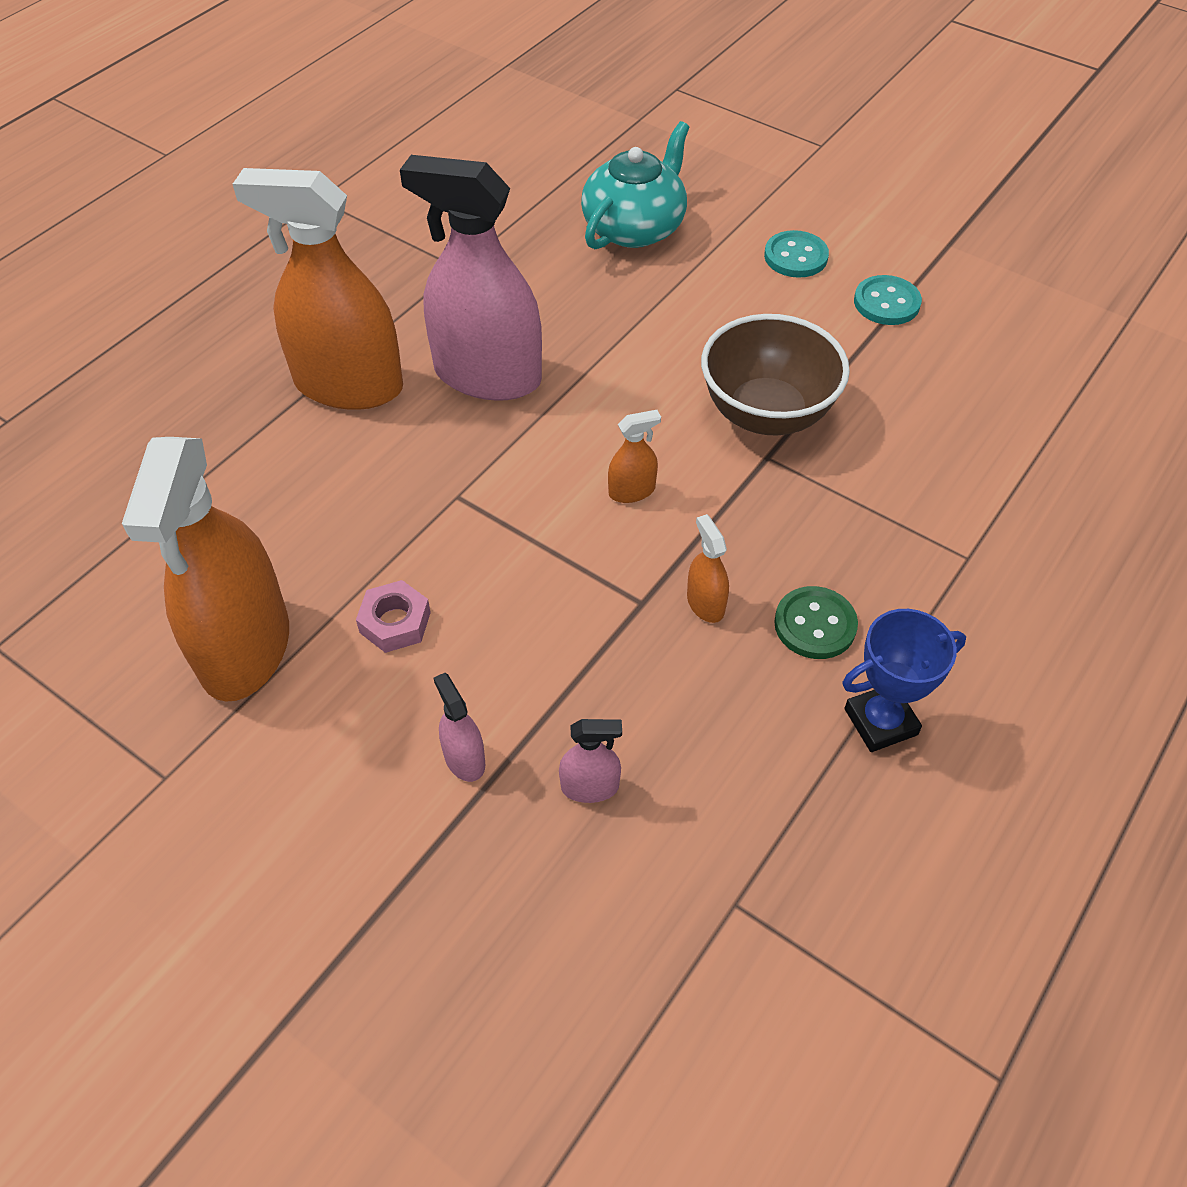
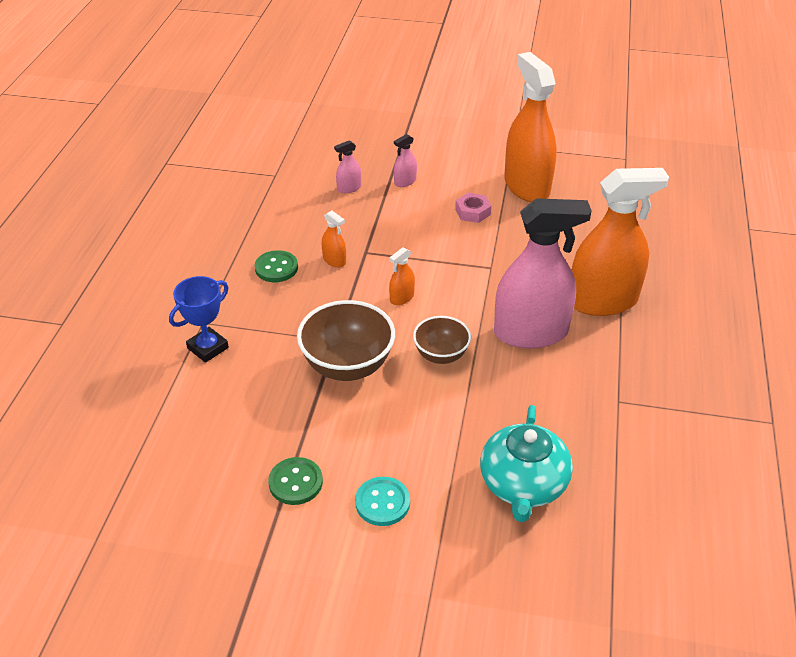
camera: 155 degrees right, 10 degrees down
(464, 759) = (405, 182): pink spray bottle -> pink spray bottle turned 105 degrees clockwise
(630, 386) = (441, 355): none -> brown bowl
(880, 722) = (233, 241): blue trophy -> blue trophy (208, 348)
(886, 303) = (295, 482): turquoise button -> green button

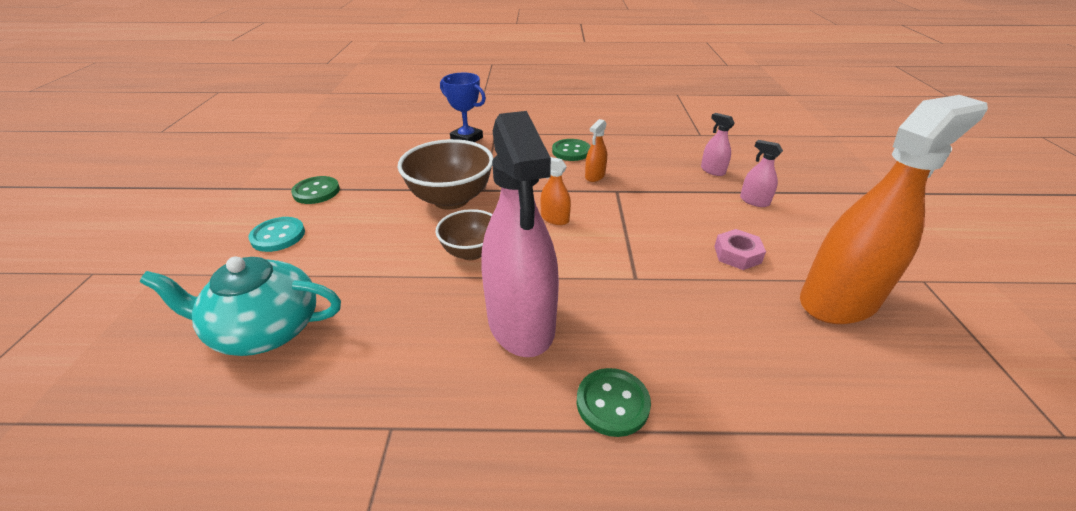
camera: 80 degrees right, 5 degrees down
(602, 301) = (612, 403): orange spray bottle -> green button

